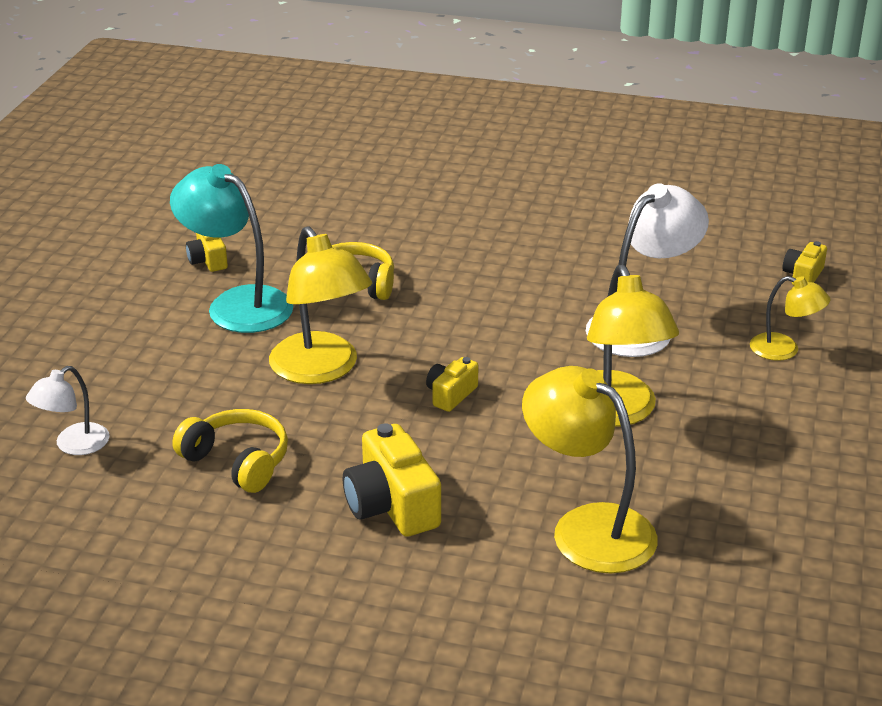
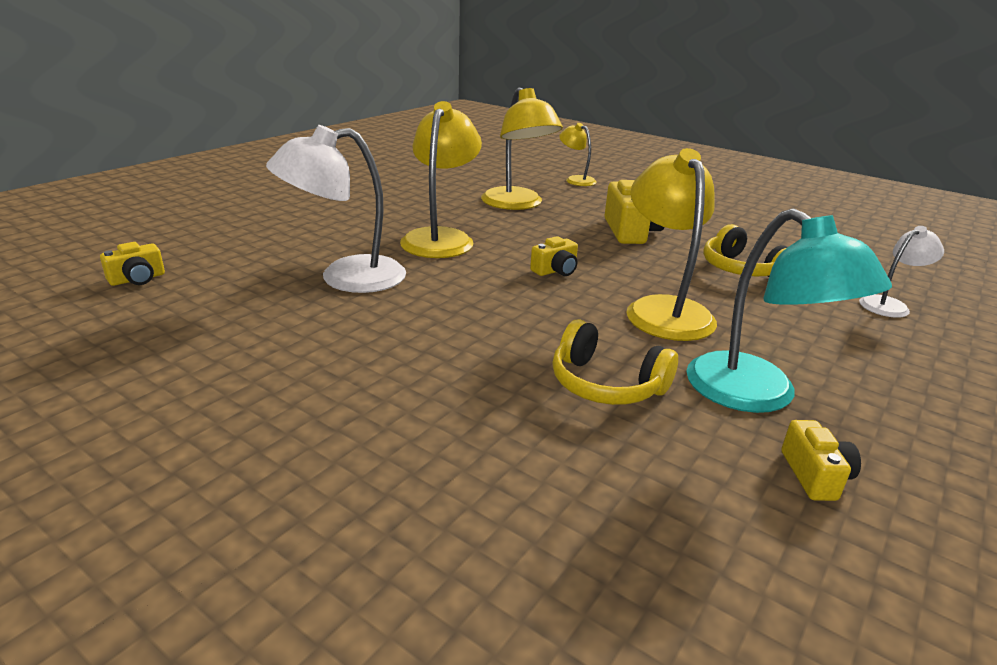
camera: 160 degrees left, 5 degrees down
(784, 350) = (265, 241): yellow lamp -> yellow lamp (576, 180)

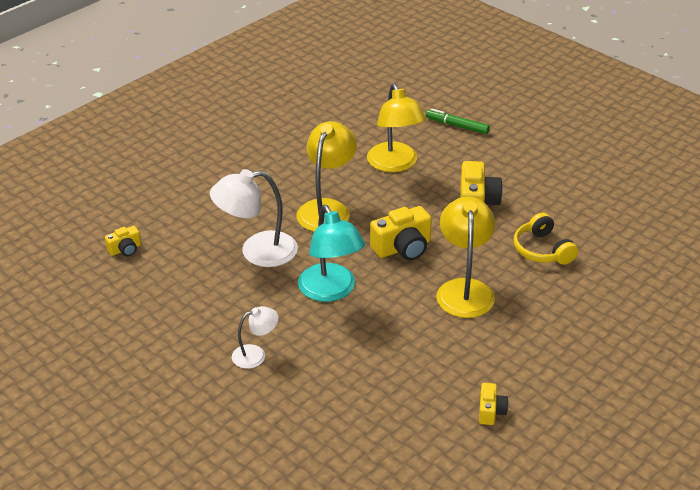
camera: 10 degrees right, 10 degrees up
(555, 271) = (403, 248): yellow camera -> yellow camera, size x1.78
(576, 180) = (457, 126): yellow lamp -> green marker
(606, 384) = (403, 348): yellow headphones -> none
(757, 395) = (489, 361): turquoise lamp -> turquoise lamp (331, 291)
(890, 305) = (630, 290): white lamp -> white lamp (256, 354)

